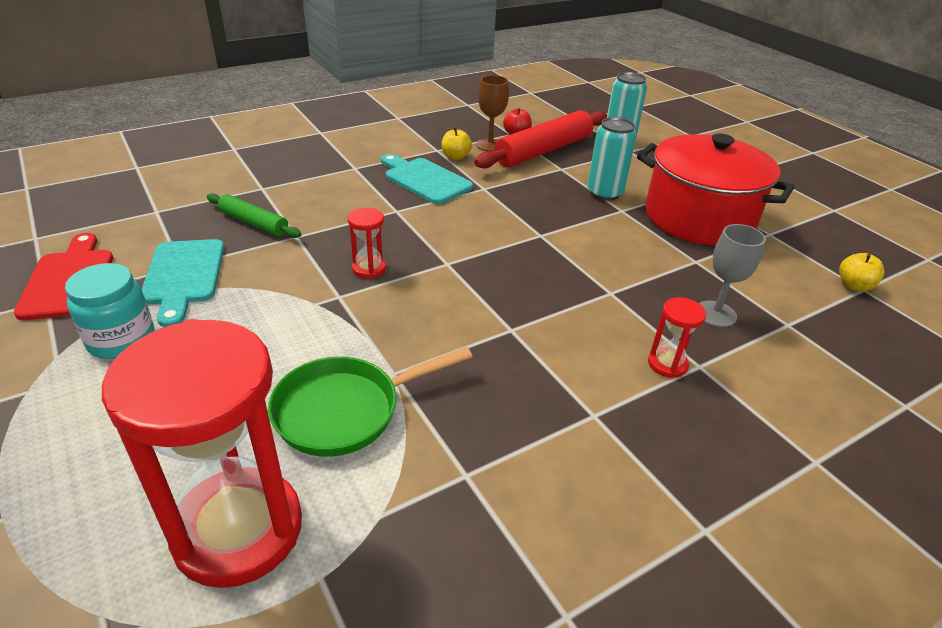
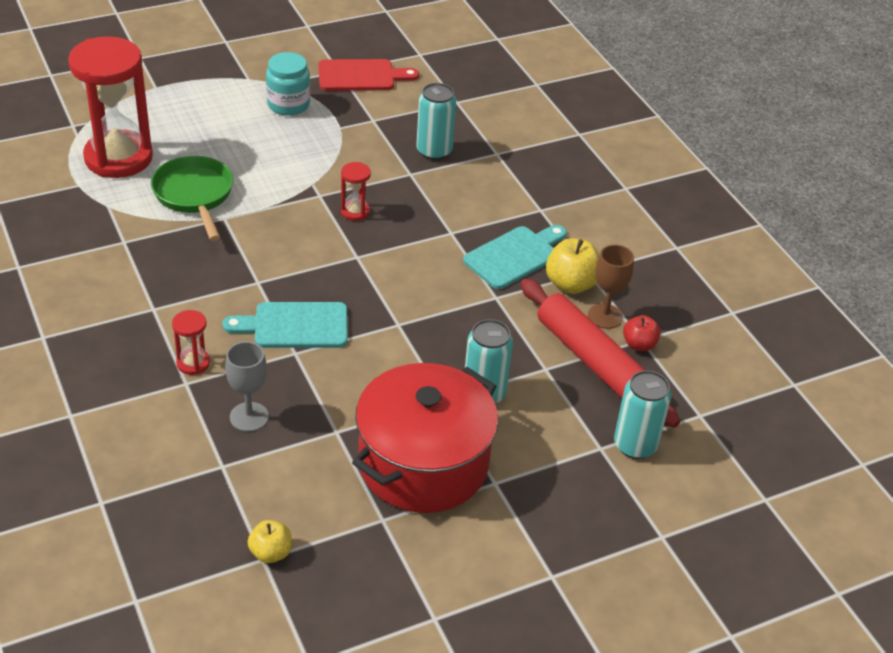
camera: 95 degrees right, 5 degrees up
(183, 276) = (359, 122): turquoise cutting board -> turquoise cutting board (295, 326)
(254, 223) = (434, 151): green rolling pin -> turquoise can
(455, 157) = (571, 284): yellow apple -> yellow apple, size x1.59

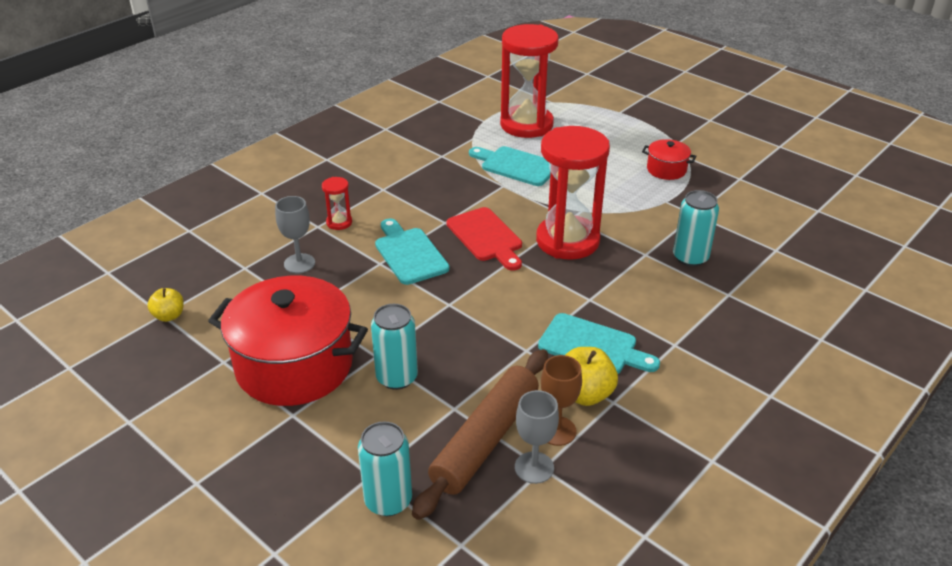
camera: 70 degrees right, 5 degrees down
(194, 195) = (516, 166): green pan -> turquoise cutting board
(288, 104) = (666, 170): turquoise jar -> red pot
(355, 212) = (567, 241): red hourglass -> red hourglass, size x2.39
(361, 76) = (747, 190): red cutting board -> red cutting board (486, 237)
(593, 362) = (485, 439): red rolling pin -> brown rolling pin
(639, 345) = (534, 467): red apple -> grey goblet

